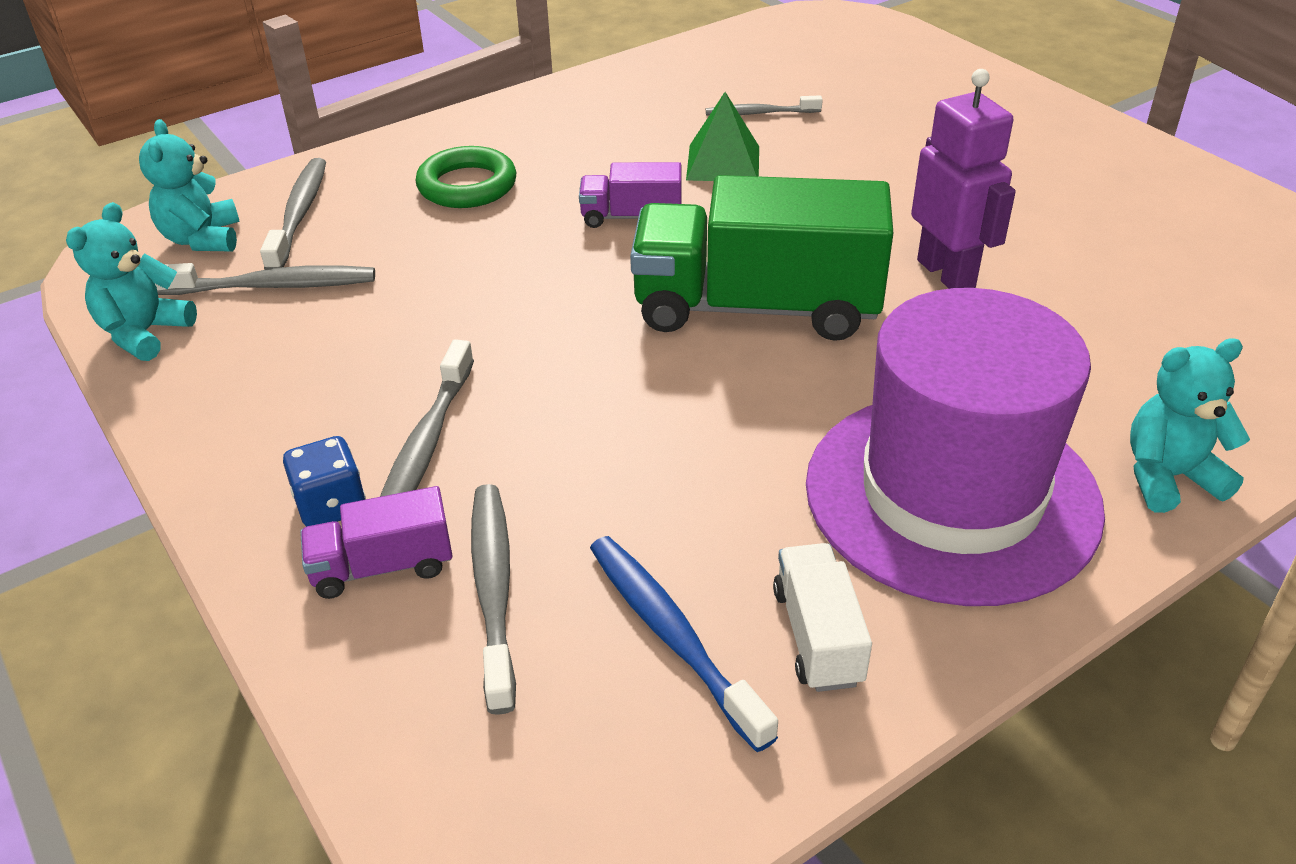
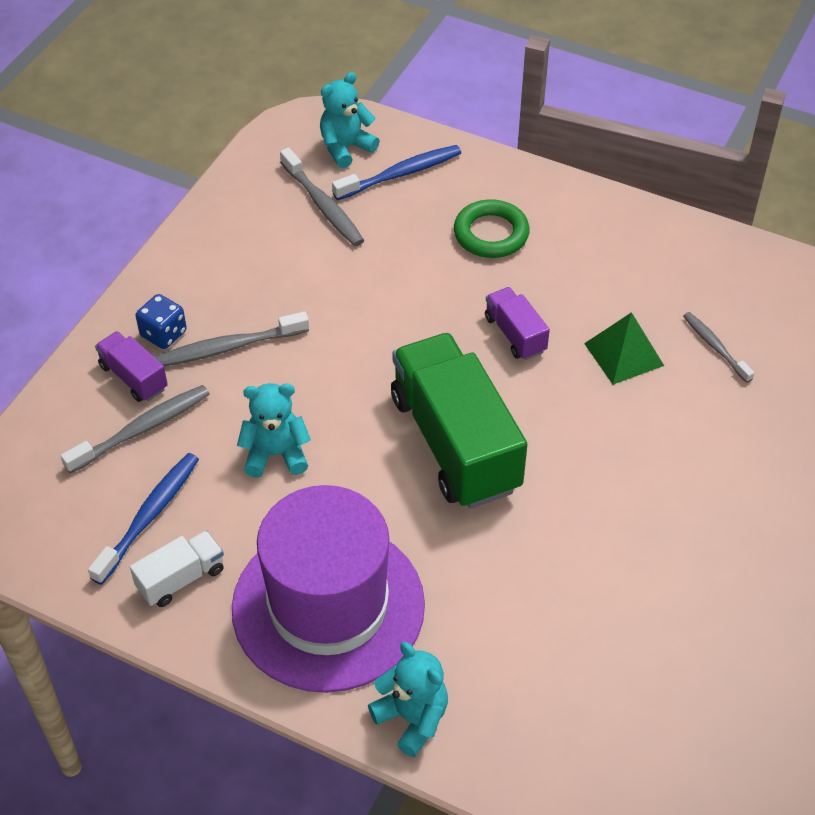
camera: 60 degrees right, 10 degrees up
(144, 333) = (247, 179): turquoise teddy bear -> turquoise teddy bear (275, 454)
(299, 215) = (400, 174): grey toothbrush -> blue toothbrush
(946, 273) = (568, 534): purple robot -> none

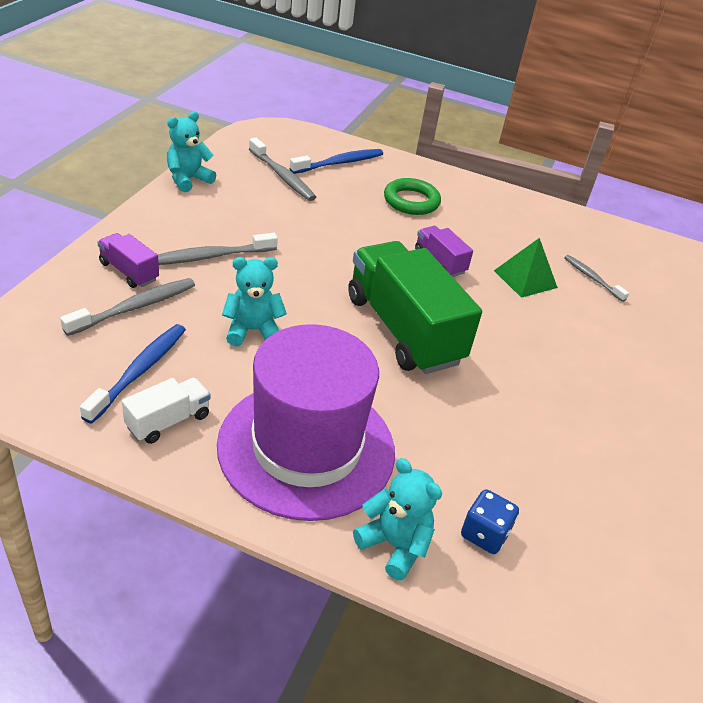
camera: 10 degrees left, 10 degrees down
(163, 334) = (155, 245): blue dice -> blue dice (484, 534)
(346, 148) = (297, 146): turquoise teddy bear -> turquoise teddy bear (188, 180)

